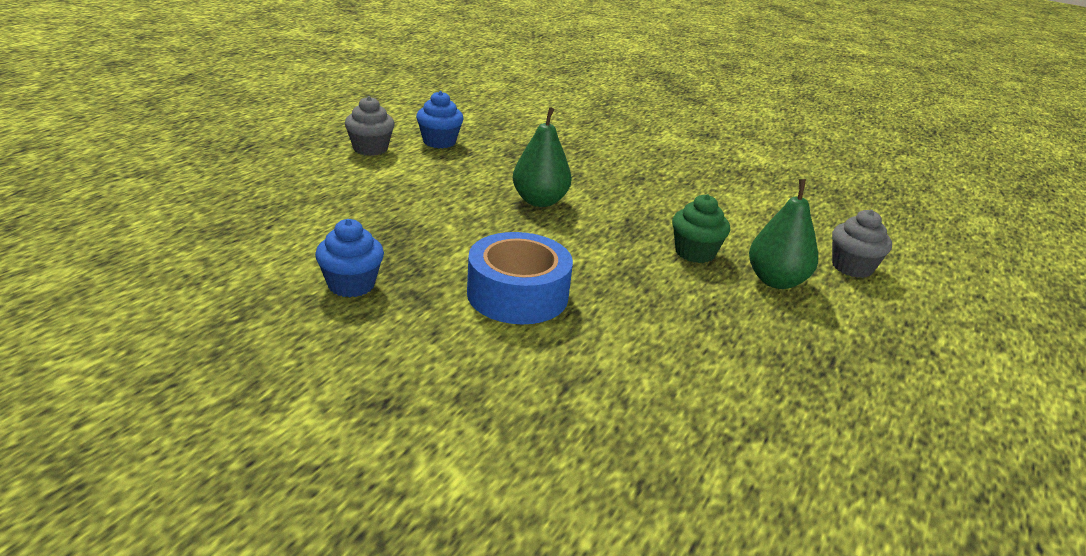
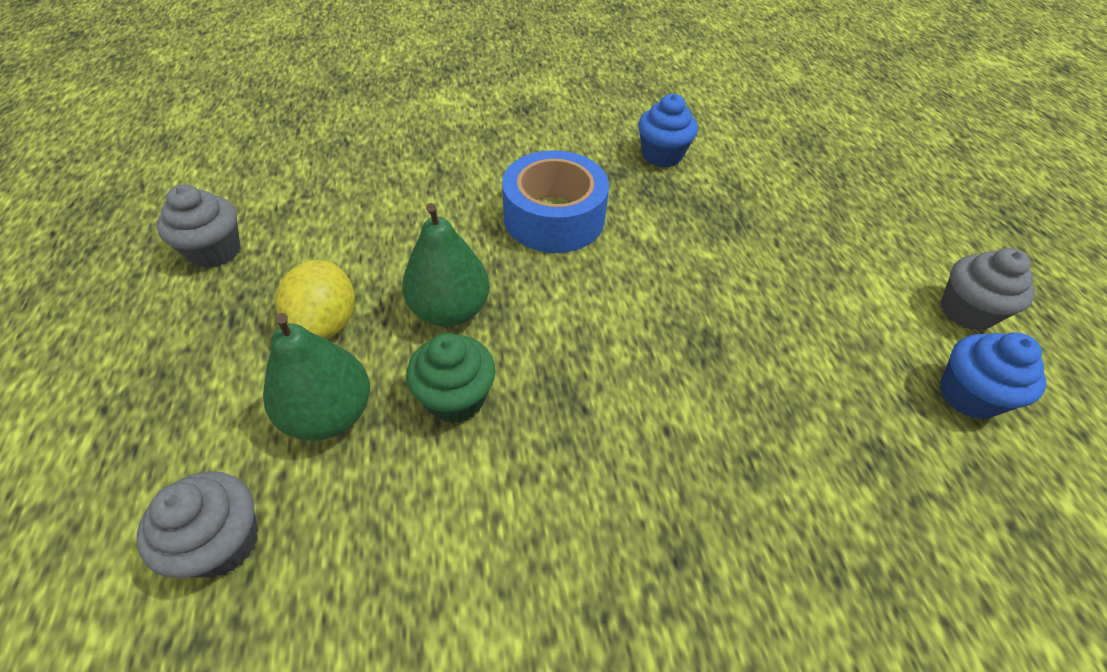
camera: 140 degrees right, 20 degrees up
(540, 201) = (702, 361): green pear -> green pear (450, 310)
(757, 322) = (326, 323): none -> yellow lemon
(841, 424) = (215, 251): none -> grey cupcake

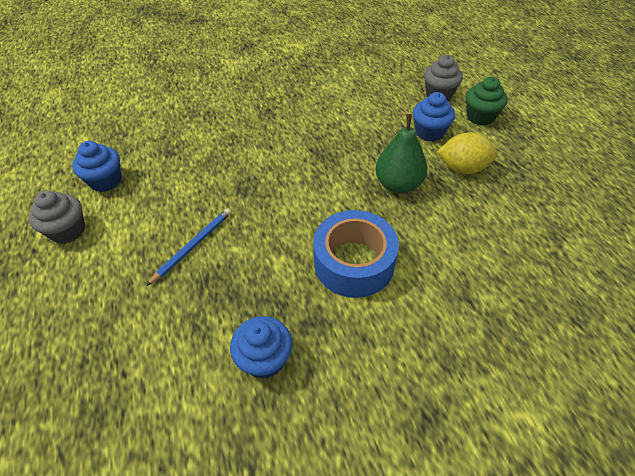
camera: 175 degrees right, 0 degrees up
(215, 251) = (567, 199): grey cupcake -> none
(326, 323) = (462, 168): yellow lemon -> yellow lemon turned 75 degrees counterclockwise
(329, 414) = (429, 132): green pear -> blue cupcake
(456, 398) = (375, 145): green cupcake -> green cupcake (480, 117)
(767, 264) = (193, 246): none -> blue pencil

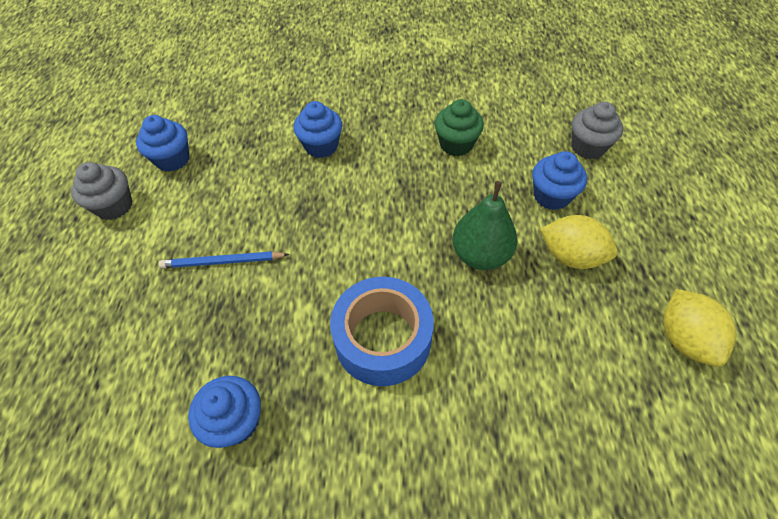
camera: 20 degrees right, 5 degrees up
(193, 246) = (223, 262): blue pencil -> blue pencil turned 150 degrees counterclockwise
(234, 140) = (321, 146): none -> blue cupcake
(480, 117) = (627, 192): green cupcake -> green cupcake (456, 144)
(562, 199) = (683, 339): none -> yellow lemon

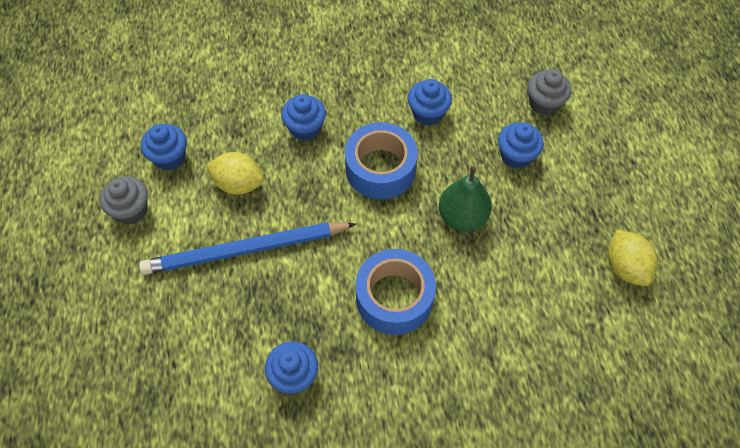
camera: 10 degrees left, 5 degrees up
(223, 262) = (246, 250): blue pencil -> blue pencil, size x1.97
(394, 193) = (380, 168): none -> blue tape
(456, 144) = (428, 113): green cupcake -> blue cupcake
(571, 256) = (536, 209): yellow lemon -> yellow lemon (238, 184)

